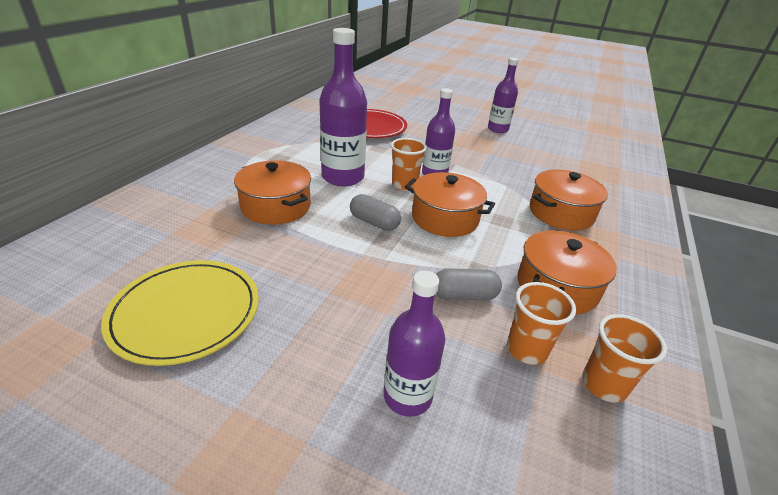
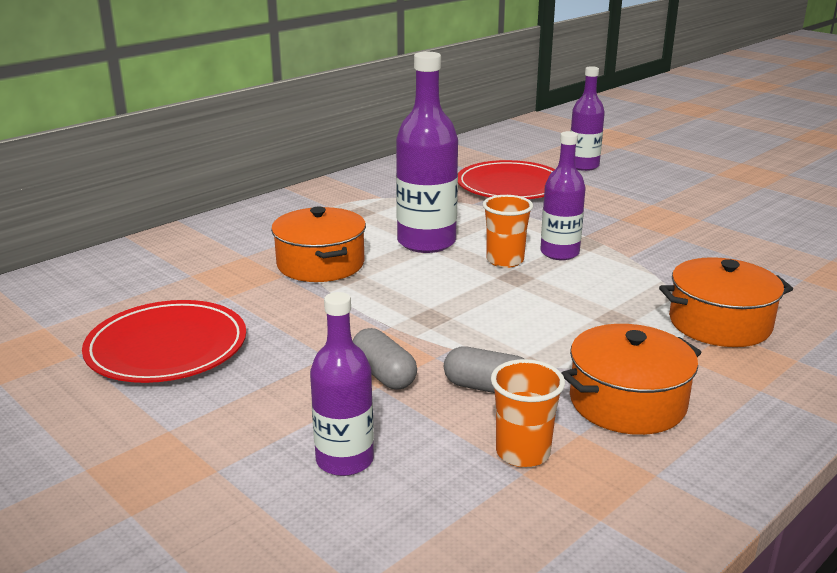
camera: 25 degrees right, 10 degrees down
(186, 313) = (167, 347): yellow plate -> red plate
(374, 222) = (430, 296): grey capsule -> grey capsule (383, 374)
(445, 218) = (531, 305): orange pot -> none
(497, 129) = (717, 205): purple bottle -> purple bottle (583, 166)
(603, 385) = (595, 505): orange cup -> none

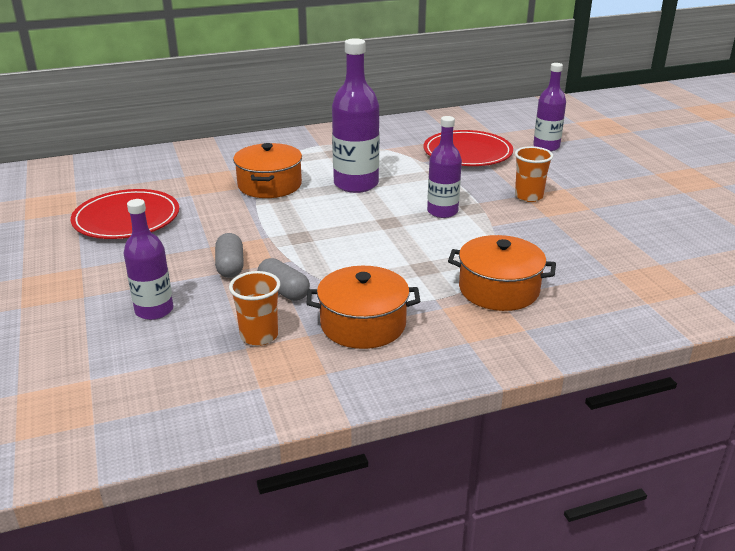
camera: 25 degrees right, 5 degrees up
(505, 260) = (395, 209): orange cup -> orange cup (528, 196)

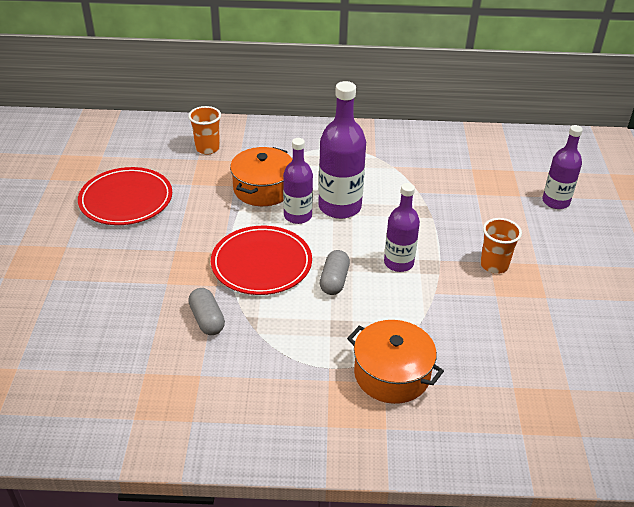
camera: 20 degrees right, 10 degrees up
(154, 310) = (96, 310): purple bottle -> purple bottle (298, 216)
(230, 266) = (179, 278): grey capsule -> grey capsule (334, 281)
(259, 336) = (161, 364): orange cup -> orange cup (207, 148)
(363, 324) = (251, 378): orange pot -> none
(467, 153) = (470, 191): red plate -> red plate (261, 263)

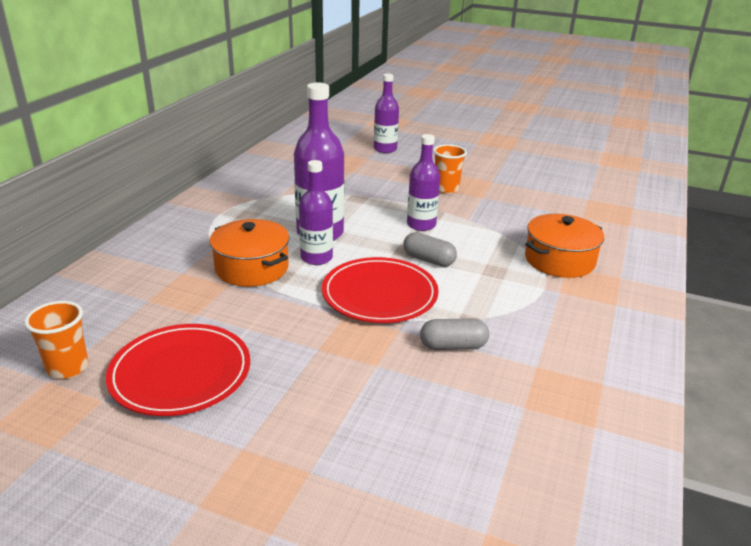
camera: 70 degrees left, 10 degrees down
(207, 148) = (133, 289): orange cup -> orange cup (68, 368)

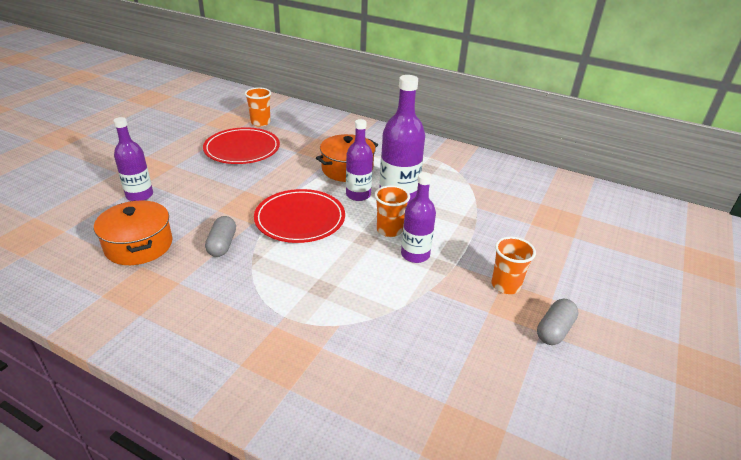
camera: 95 degrees right, 5 degrees up
(384, 238) = (389, 230): none -> orange cup
(385, 149) = (608, 252): purple bottle -> purple bottle (139, 195)
(428, 260) = (347, 250): grey capsule -> grey capsule (554, 330)
(559, 260) = (334, 343): orange pot -> orange pot (139, 245)

